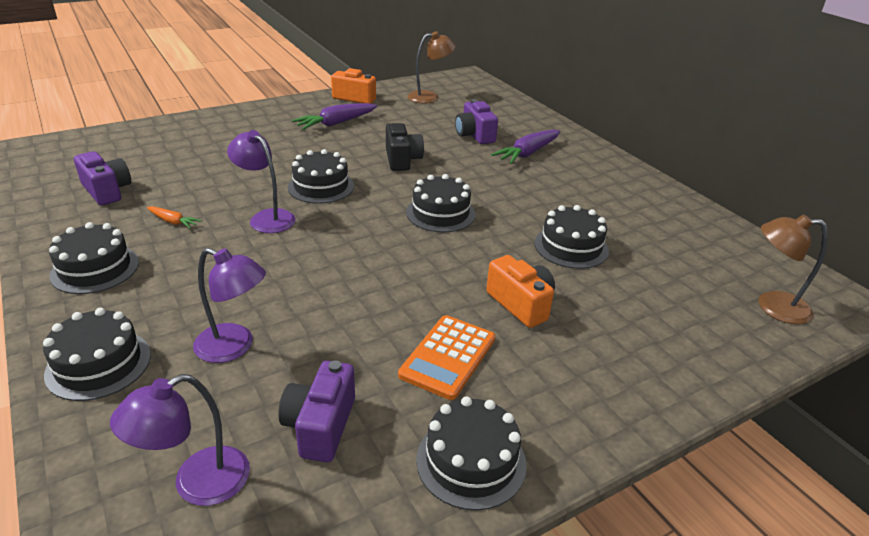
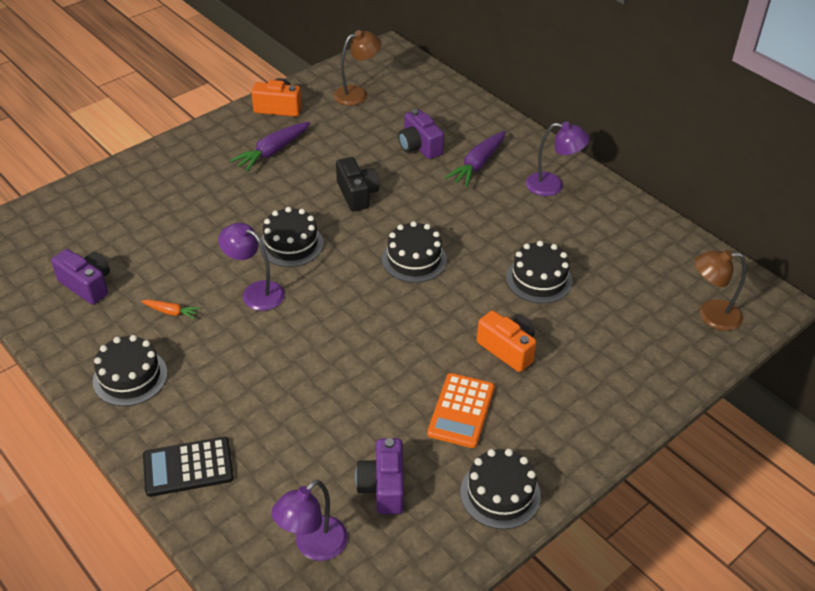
camera: 10 degrees left, 10 degrees up
(98, 364) = (188, 467): black cake -> black calculator
(234, 347) = (289, 432): purple lamp -> purple lamp (552, 185)

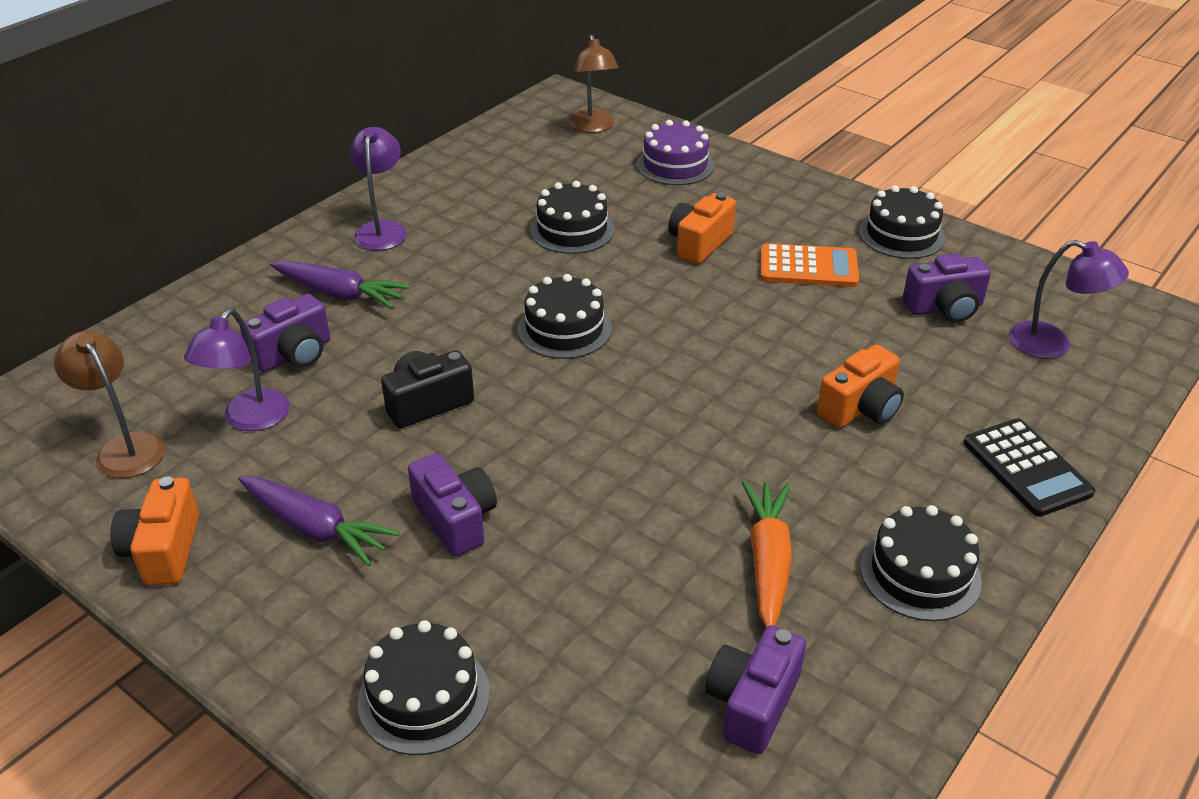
camera: 100 degrees left, 5 degrees down
(171, 312) = (768, 562): orange carrot -> orange carrot, size x1.87
(255, 292) = (686, 473): purple lamp -> purple lamp (249, 420)
(258, 198) = (456, 519): none -> purple camera
(282, 393) = (860, 408): none -> orange camera
(291, 244) = (566, 455): black cake -> black cake (424, 697)
(638, 359) = (675, 165): none -> purple cake

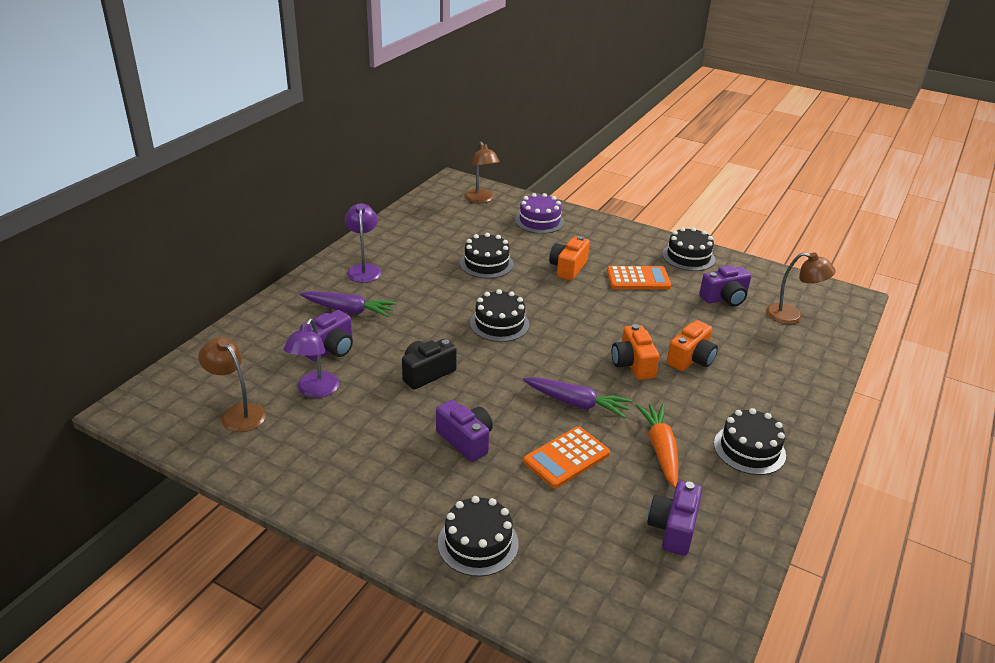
camera: 10 degrees left, 5 degrees down
(164, 550) = (285, 473): orange camera -> orange camera (633, 364)
(315, 528) = (378, 452): purple carrot -> purple carrot (576, 403)
(608, 562) = (566, 458): none -> orange calculator
(1027, 468) = (794, 386): black calculator -> none
(1052, 345) = (792, 316): purple lamp -> brown lamp

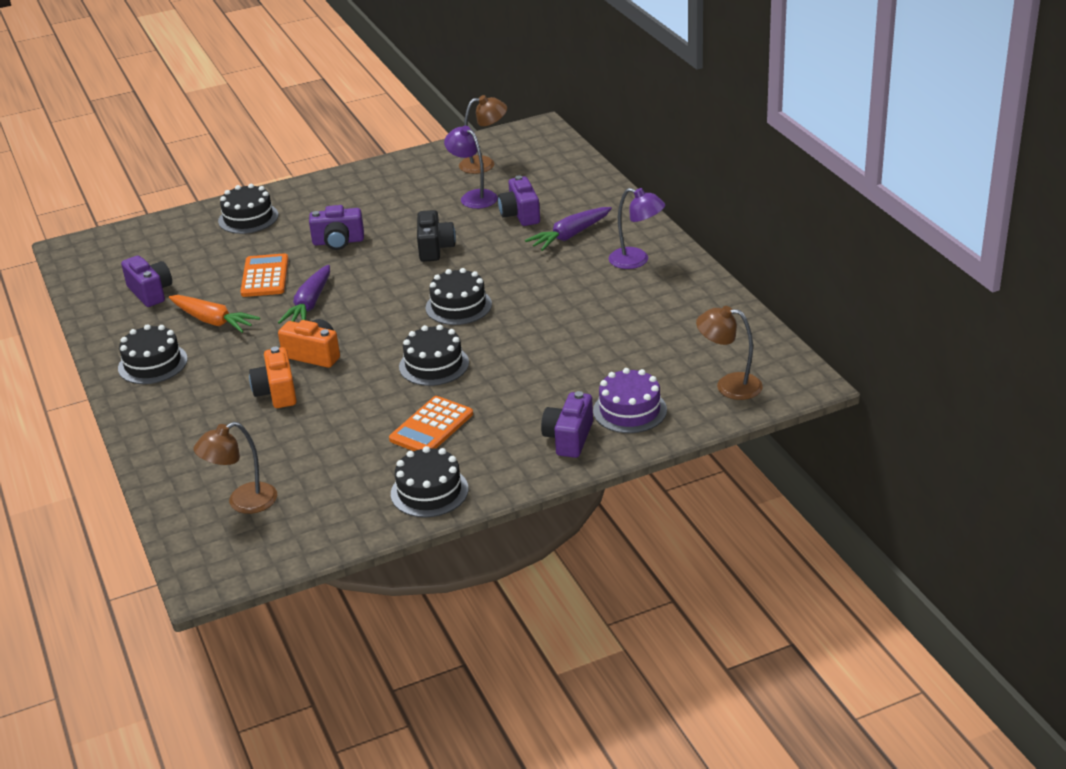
camera: 130 degrees right, 0 degrees up
(486, 264) = (571, 336): black cake -> black cake (434, 365)
(568, 268) = (505, 387): orange camera -> none
(576, 403) = (310, 304): purple carrot -> purple carrot turned 45 degrees counterclockwise
(725, 298) = (327, 471): purple camera -> purple camera (569, 438)

